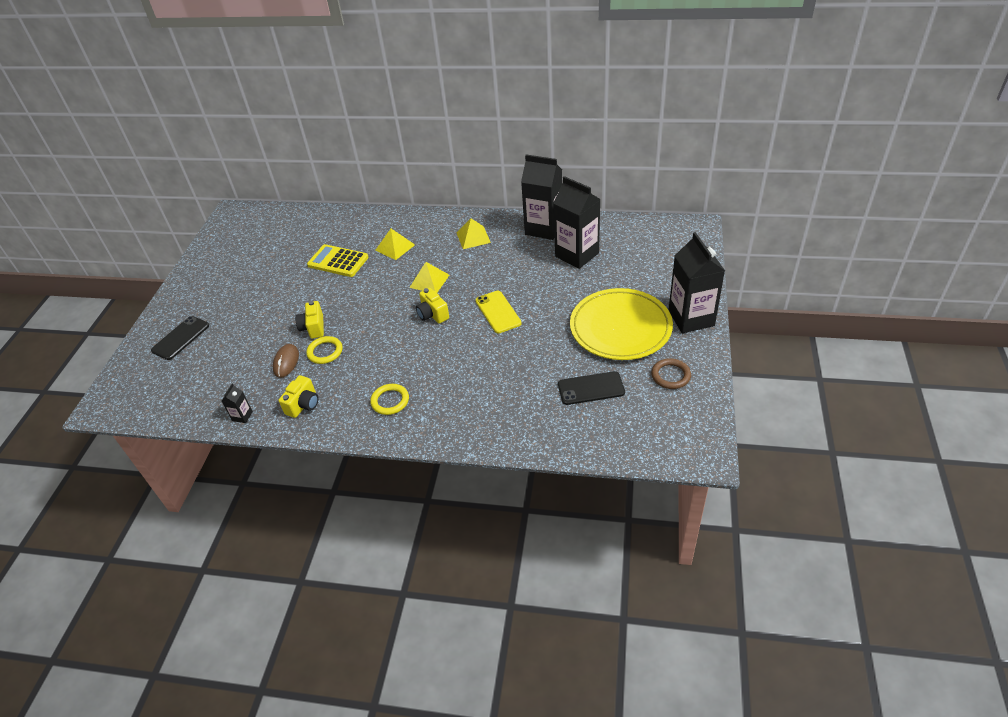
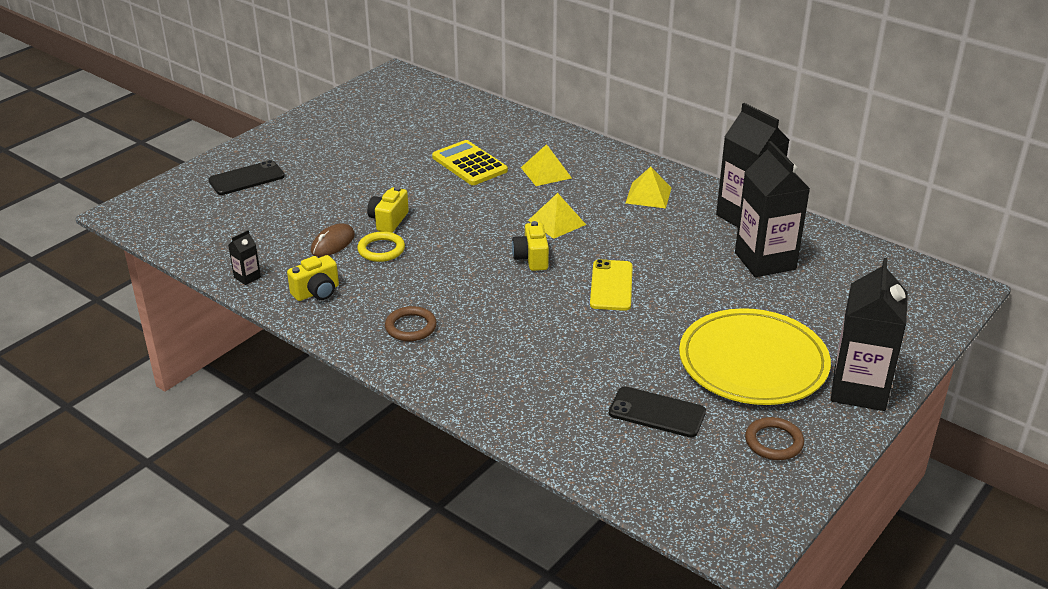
camera: 25 degrees right, 10 degrees down
(390, 401) = (411, 327): yellow ring -> brown ring

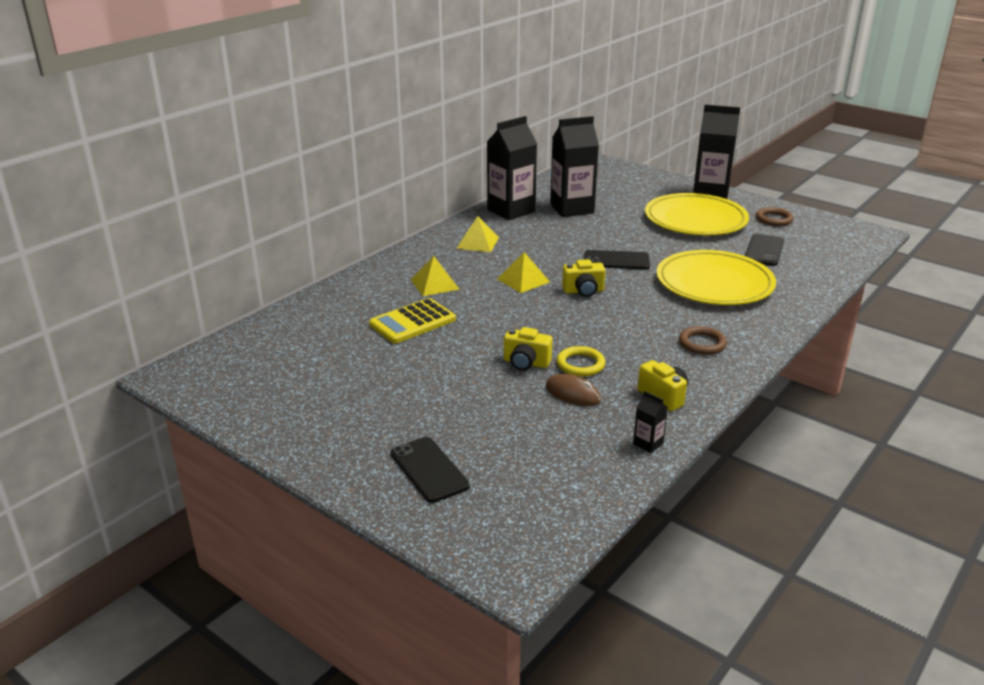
camera: 90 degrees left, 5 degrees down
(553, 354) = (714, 283): none -> yellow plate
(611, 285) = (616, 260): yellow phone -> black phone

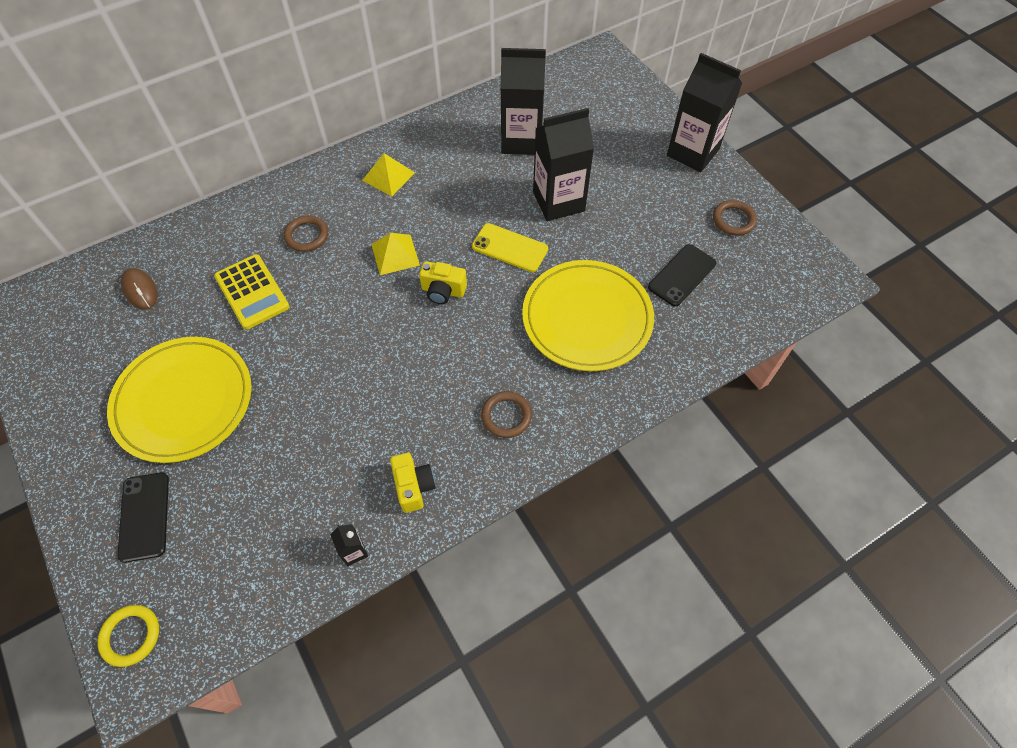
camera: 20 degrees right, 30 degrees up
(412, 322) = (252, 292): yellow calculator -> yellow calculator turned 105 degrees counterclockwise
(434, 284) = (307, 236): yellow pyramid -> brown ring
(511, 210) = (455, 127): black carton -> black carton (558, 201)
(526, 363) = (317, 390): yellow camera -> none
(572, 393) = (332, 452): brown mouse -> brown mouse (140, 290)
(580, 364) = (366, 410): yellow ring -> yellow ring (131, 636)
(616, 260) = (509, 248): black phone -> yellow phone
(695, 220) = (643, 197): yellow plate -> yellow plate (184, 401)

